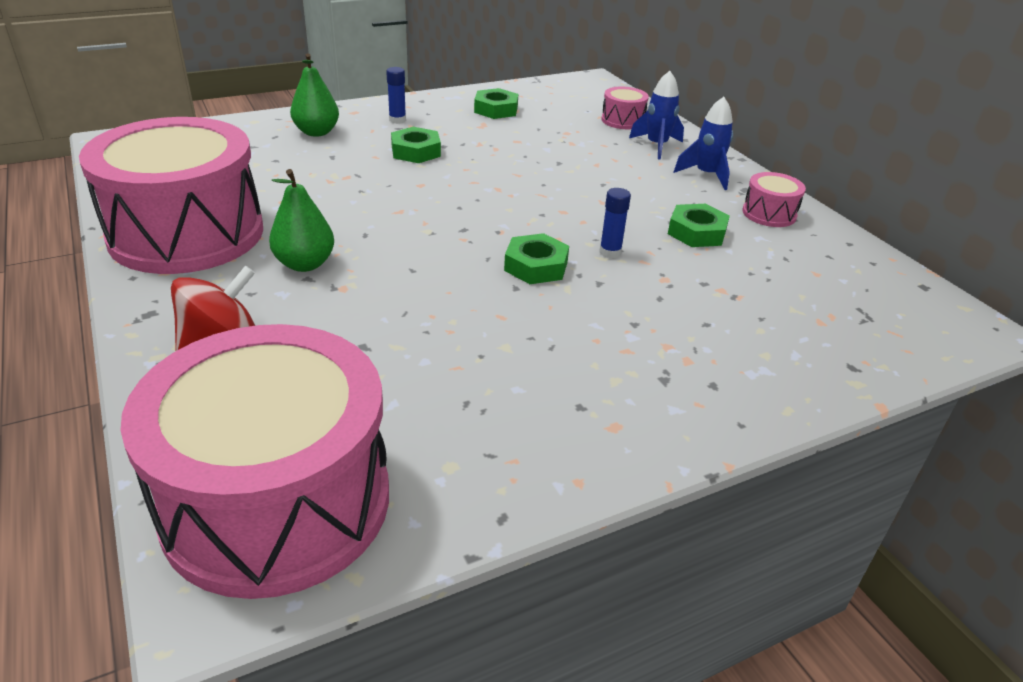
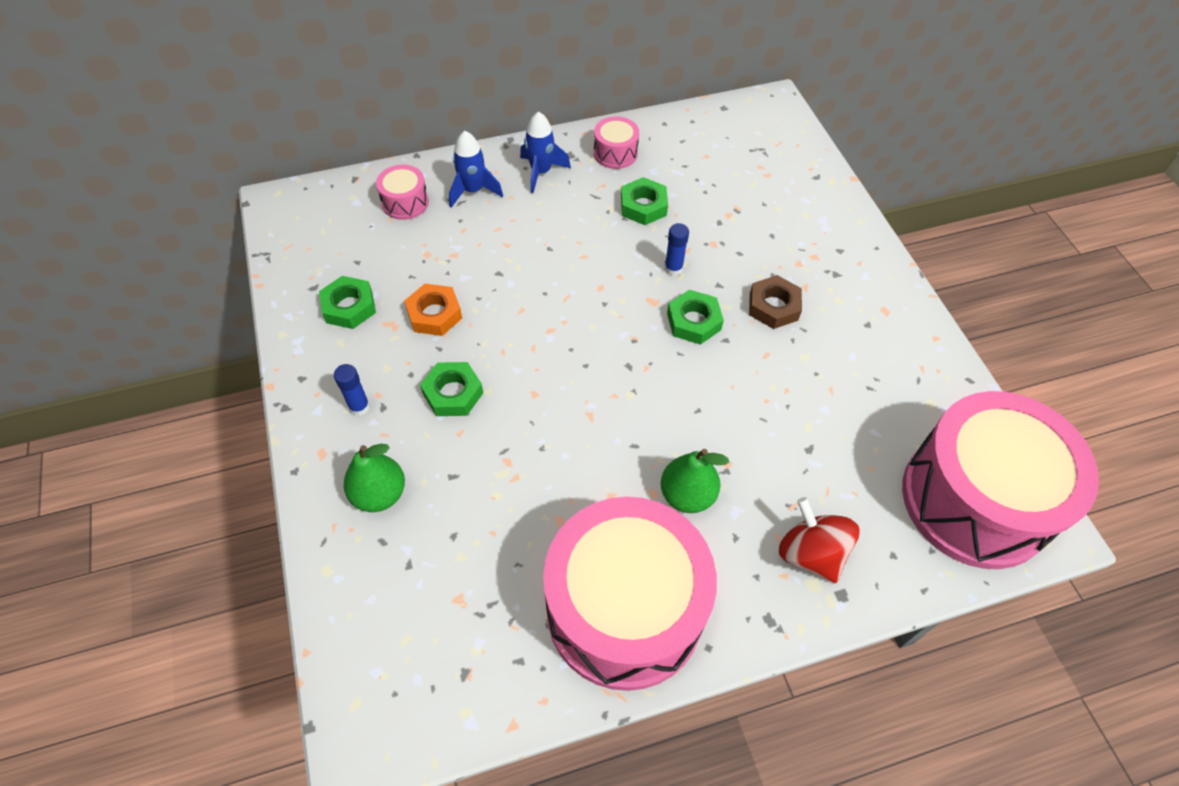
camera: 80 degrees left, 20 degrees up
(499, 139) = (434, 314): none -> orange nut
(581, 323) = (773, 306): none -> brown nut

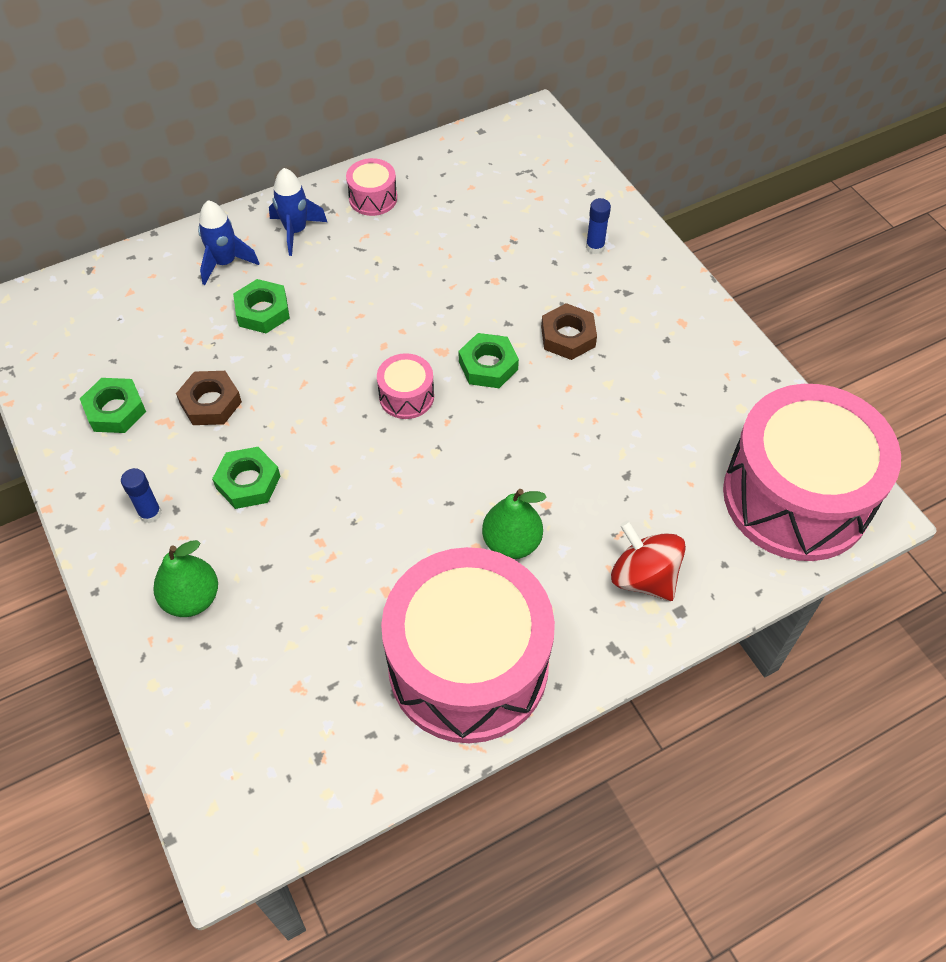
camera: 10 degrees left, 0 degrees up
(405, 202) = (152, 287): pink drum -> pink drum (406, 396)
(434, 314) = (210, 403): orange nut -> brown nut
(643, 206) = (413, 251): green nut -> green nut (262, 311)
(673, 268) = (457, 313): blue glue stick -> blue glue stick (595, 247)

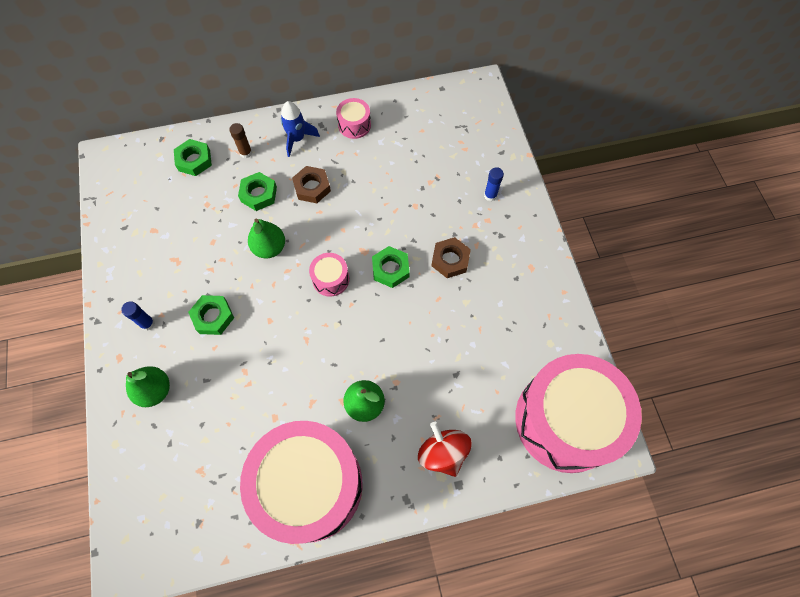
camera: 15 degrees right, 10 degrees up
(115, 410) = (148, 244): green nut -> green nut (194, 160)
(210, 403) = (207, 253): brown nut -> brown nut (312, 187)
(225, 263) = (246, 153): blue rocket -> brown glue stick
(302, 376) = (269, 248): none -> green pear

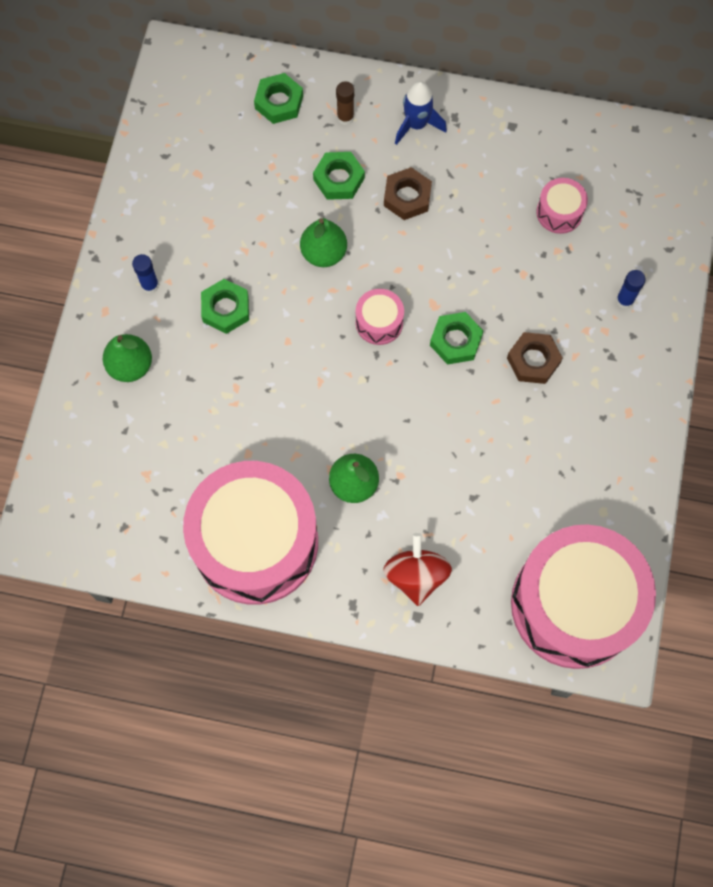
camera: 25 degrees right, 5 degrees up
(354, 125) = (497, 134): pink drum -> pink drum (559, 212)

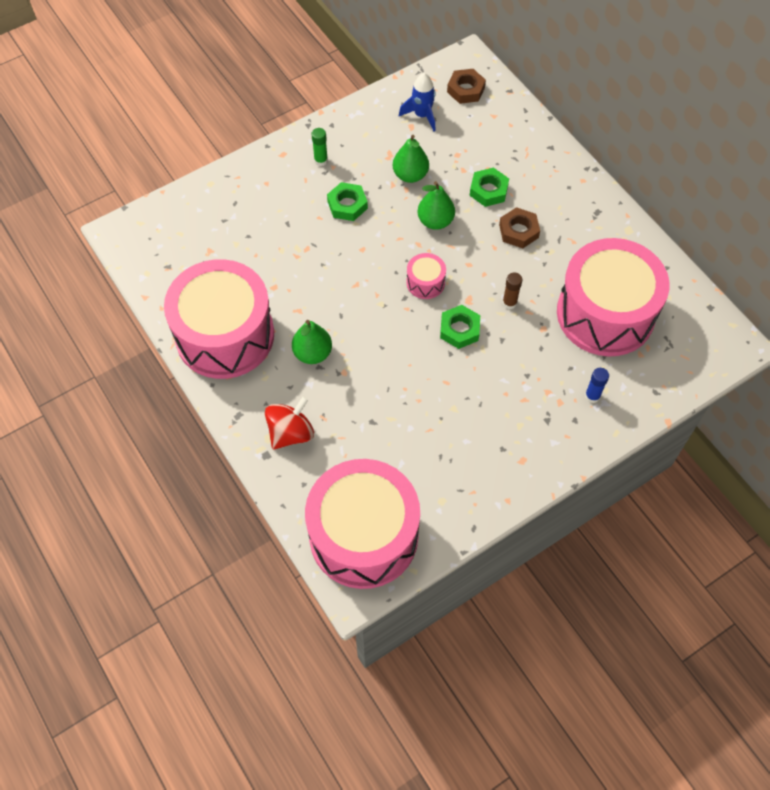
camera: 45 degrees right, 10 degrees down
(130, 366) = (264, 191): green pear -> green pear (410, 175)
(150, 285) = (321, 160): blue glue stick -> green glue stick
(279, 102) = (499, 125): green nut -> none
(345, 117) = (529, 162): brown glue stick -> brown glue stick (509, 303)
(416, 125) = (568, 198): blue rocket -> blue rocket (422, 115)
(533, 360) = (495, 380): brown nut -> brown nut (465, 90)
(559, 212) = (605, 314): pink drum -> pink drum, size x2.49

